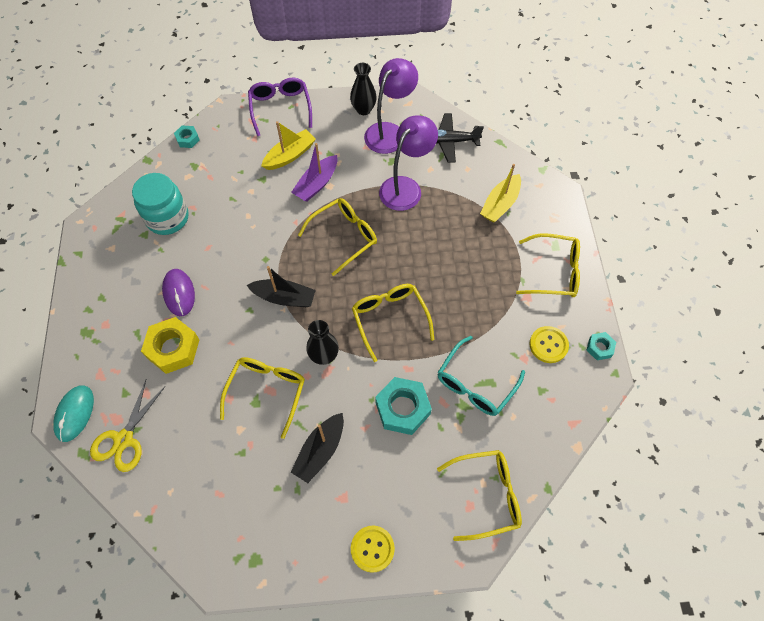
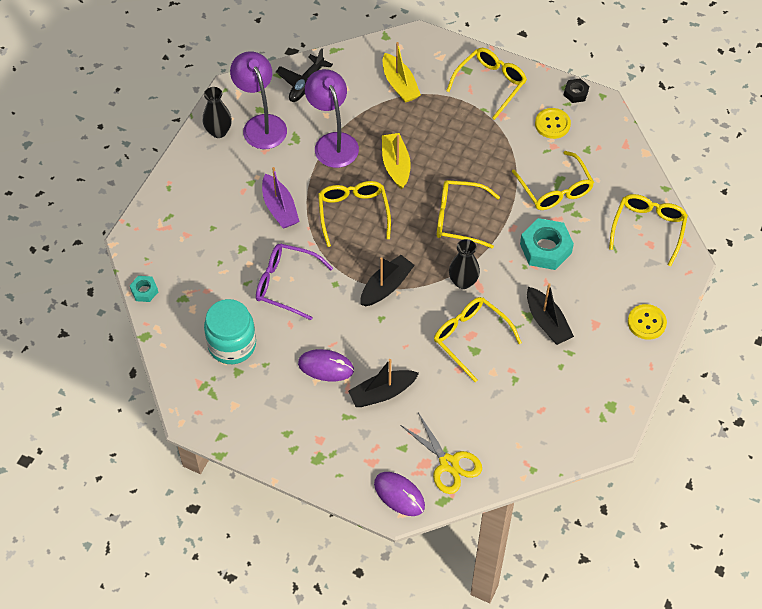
camera: 60 degrees left, 5 degrees down
(75, 414) = (399, 495): turquoise mouse -> purple mouse
(173, 348) = (382, 393): yellow nut -> black boat
(280, 108) = (164, 197): purple glasses -> purple glasses (286, 284)
(290, 155) = (230, 214): yellow boat -> yellow boat (396, 165)
(475, 384) = (555, 189): turquoise glasses -> yellow glasses
(599, 348) = (575, 93): turquoise nut -> black nut

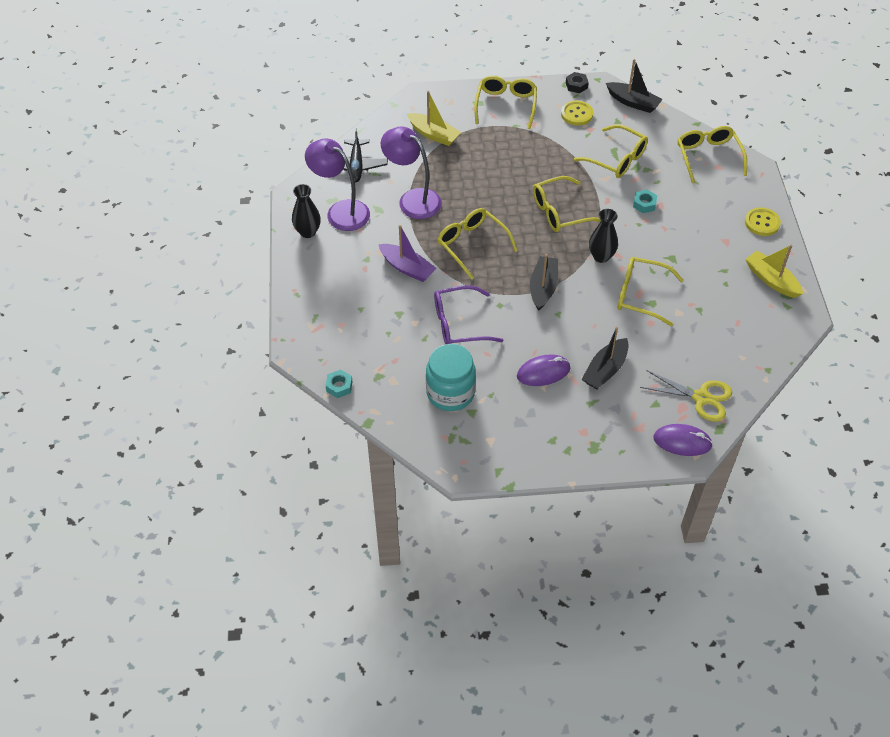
camera: 30 degrees left, 5 degrees down
(396, 165) = (478, 194): yellow boat -> yellow boat (771, 280)
(545, 248) = (644, 204): turquoise nut -> turquoise nut, size x0.52
(547, 322) = (689, 256): black boat -> black boat (633, 102)

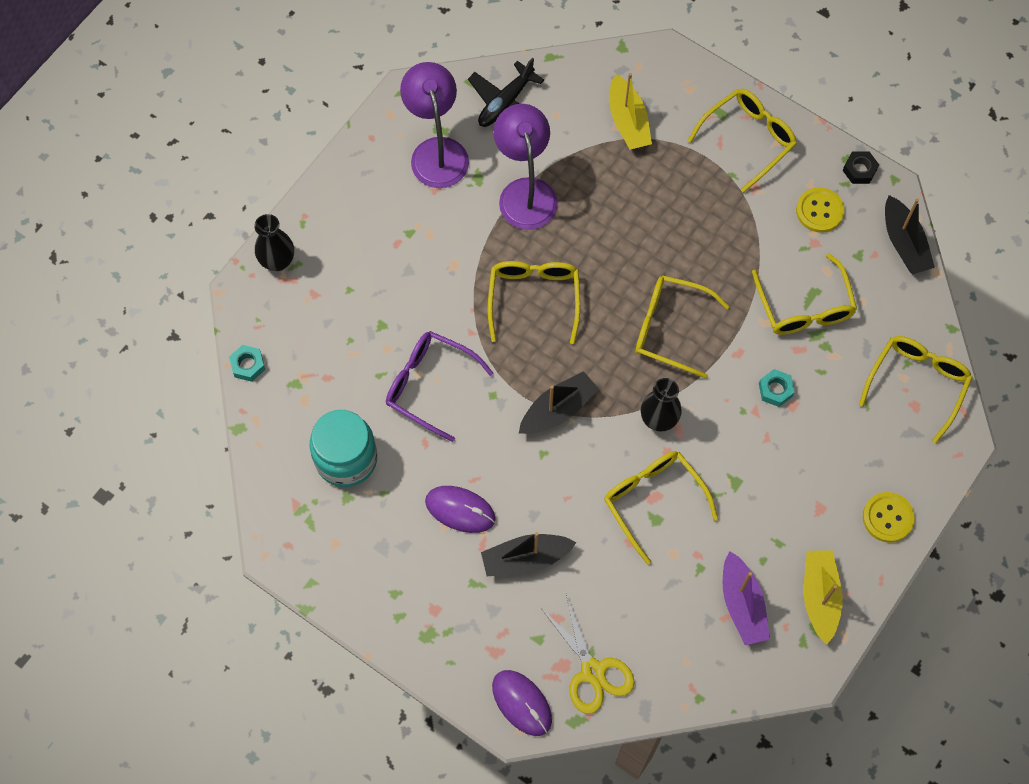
camera: 40 degrees right, 15 degrees up
(308, 232) = (380, 153): black vase -> black vase (277, 261)
(407, 268) = (440, 276): purple boat -> purple boat (742, 604)

